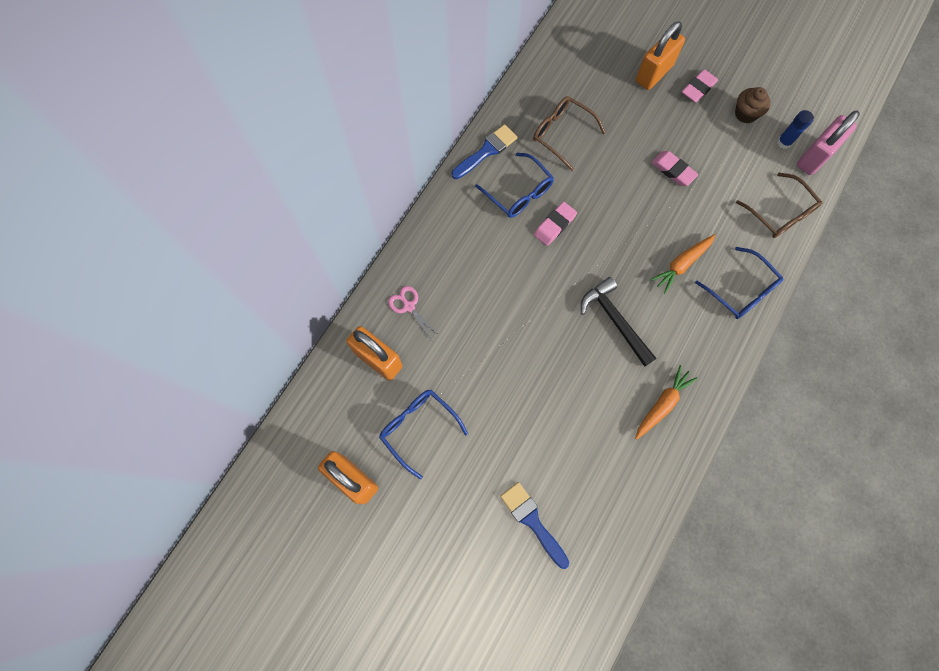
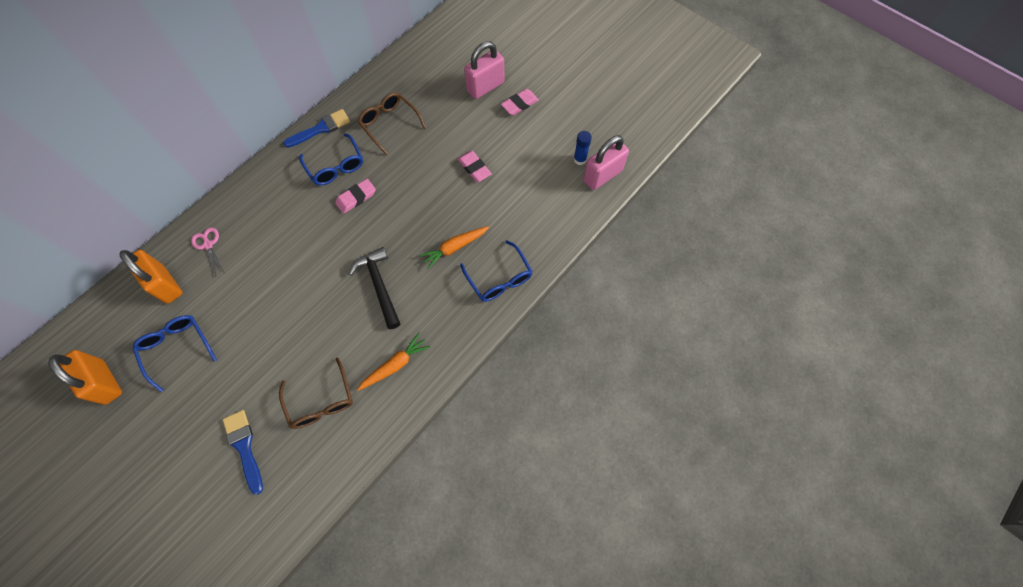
camera: 10 degrees right, 5 degrees down
(654, 74) = (485, 87): orange padlock -> pink padlock
(745, 114) = (554, 131): brown cupcake -> none
(780, 213) = (556, 218): brown glasses -> brown glasses (321, 401)

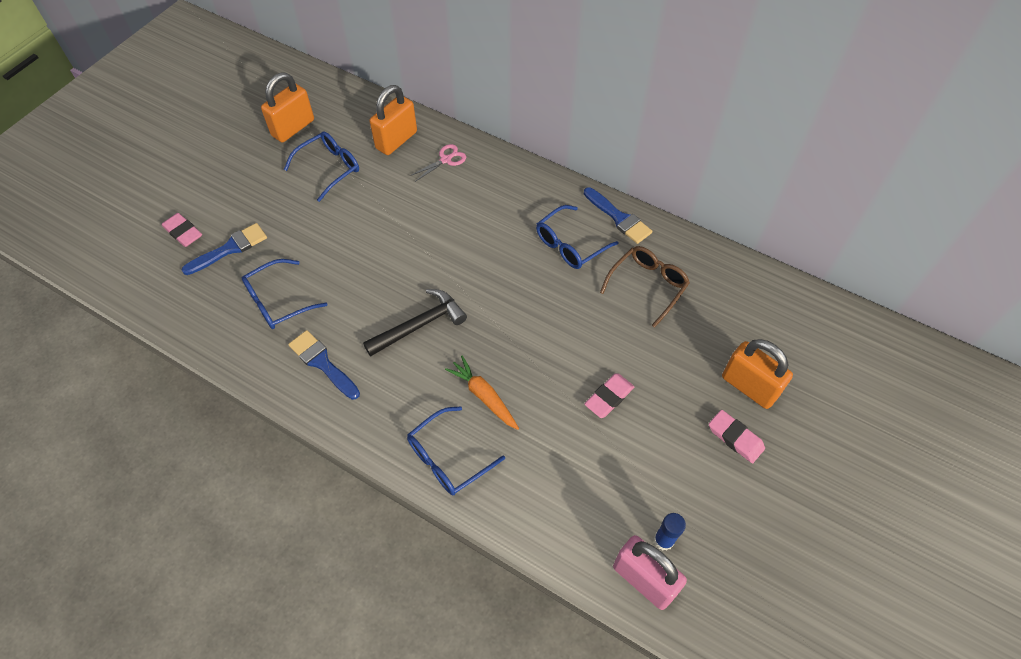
camera: 80 degrees right, 10 degrees down
(321, 401) = (278, 301): brown glasses -> blue glasses
(356, 198) = (532, 275): pink eraser -> pink eraser (183, 232)
(395, 365) = (322, 363): orange carrot -> blue brush
(485, 87) = (749, 387): pink padlock -> orange padlock

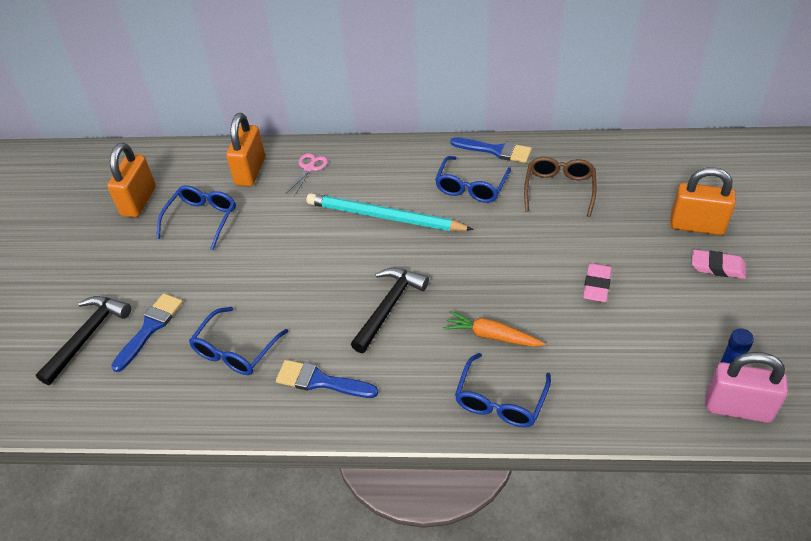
camera: 25 degrees left, 10 degrees down
(183, 232) = (88, 336): pink eraser -> black hammer
(475, 238) = (384, 217): none -> turquoise pencil

